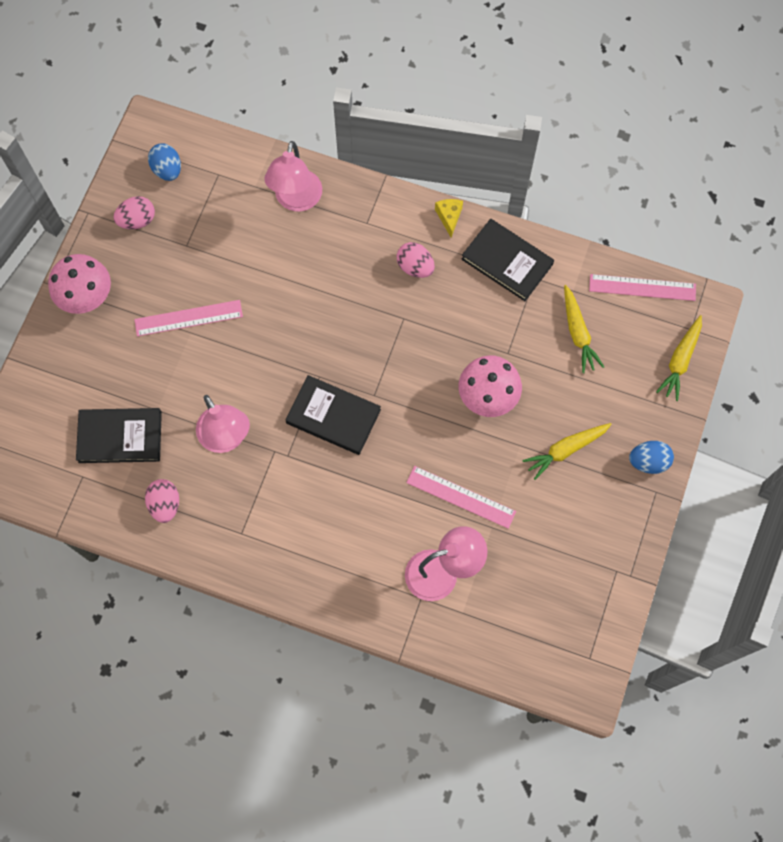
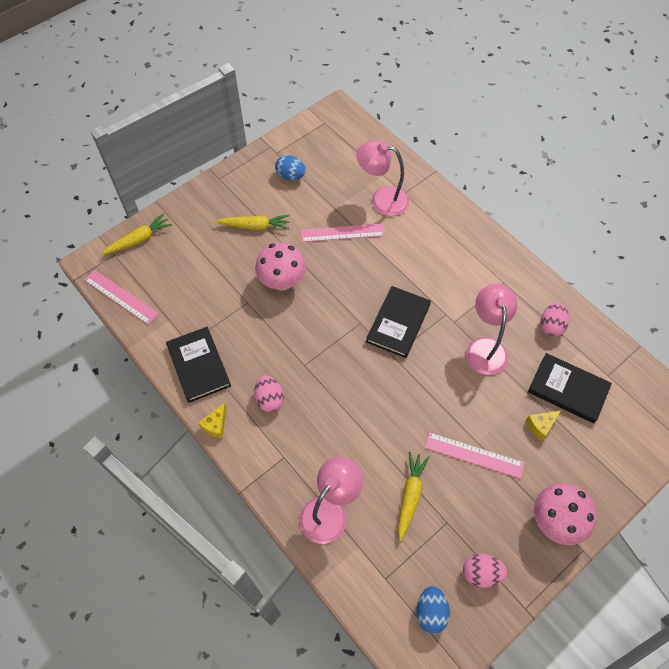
camera: 150 degrees left, 10 degrees down
(134, 382) = (540, 426): none -> yellow cheese
(333, 416) = (398, 323): black book -> black book turned 60 degrees clockwise
(461, 497) = (342, 233): pink ruler -> pink ruler turned 60 degrees counterclockwise
(578, 333) = (189, 290): yellow carrot -> yellow carrot (410, 495)
(648, 461) = (210, 195): blue egg -> blue egg (290, 176)

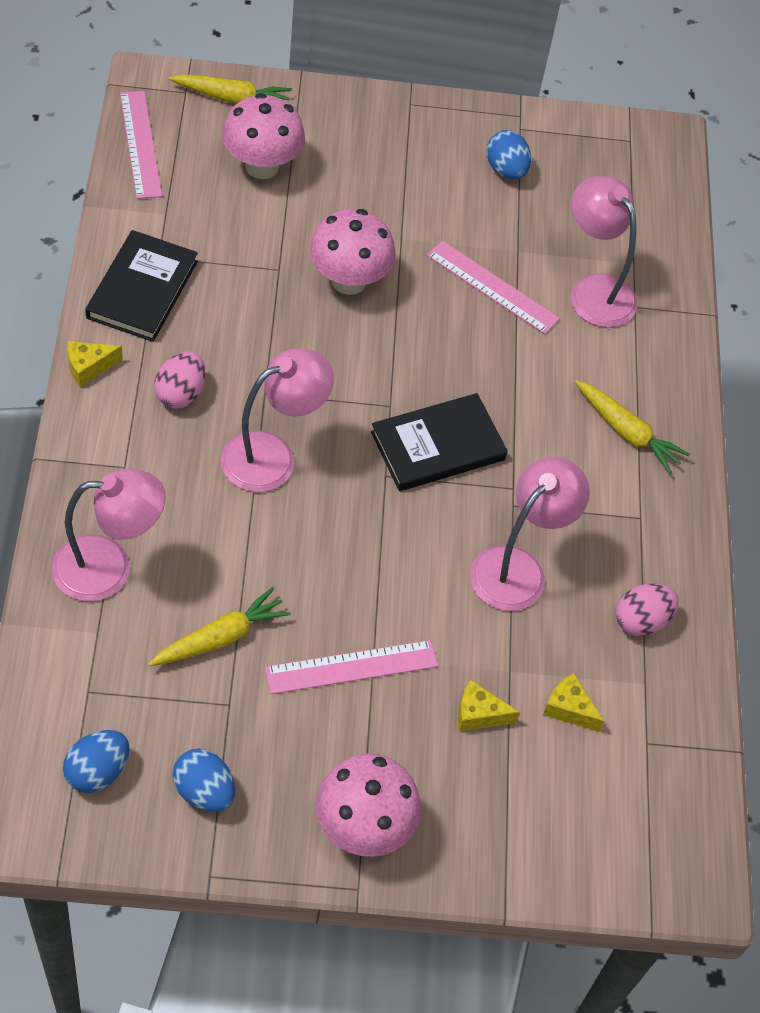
camera: 35 degrees right, 5 degrees down
(187, 261) = (262, 166): none -> pink mushroom
(255, 226) = (390, 193): yellow carrot -> yellow carrot (627, 432)
(339, 391) = (272, 455): none -> pink lamp
(473, 455) = (351, 667): pink ruler -> pink ruler turned 75 degrees counterclockwise
(481, 573) = (204, 791): pink egg -> blue egg
(568, 389) = (569, 708): black book -> yellow cheese

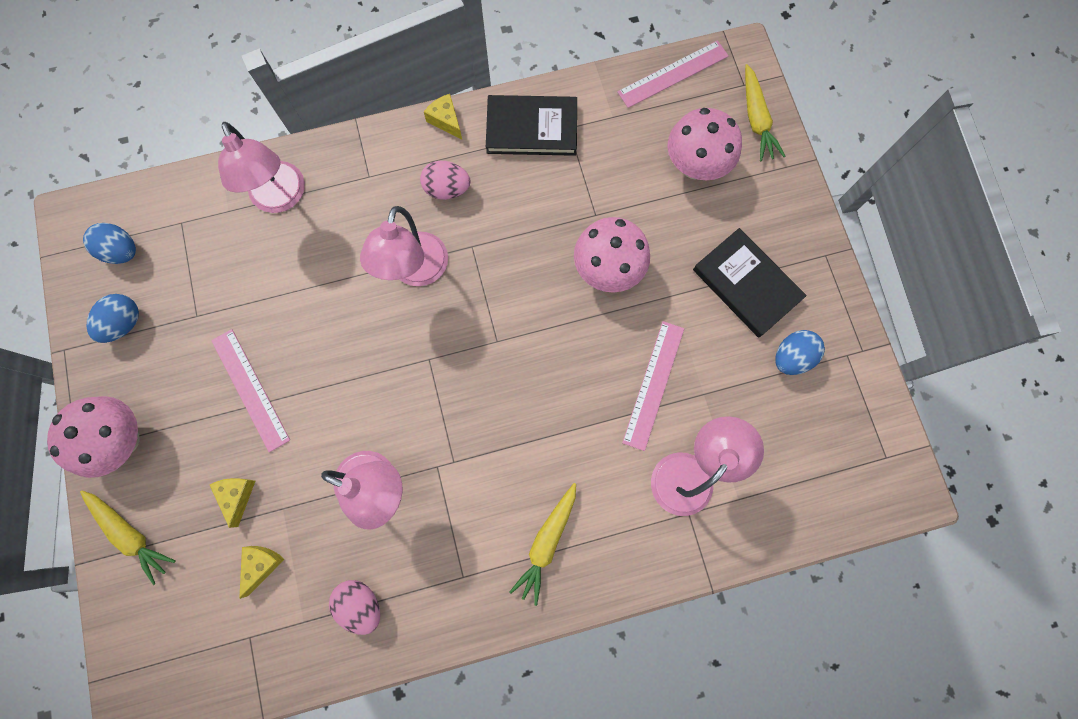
camera: 80 degrees right, 20 degrees up
(220, 637) = (248, 291): yellow carrot -> yellow carrot (131, 534)
(272, 455) = (416, 271): pink lamp -> pink lamp turned 60 degrees clockwise
(438, 446) = (471, 390): black book -> black book (746, 284)

